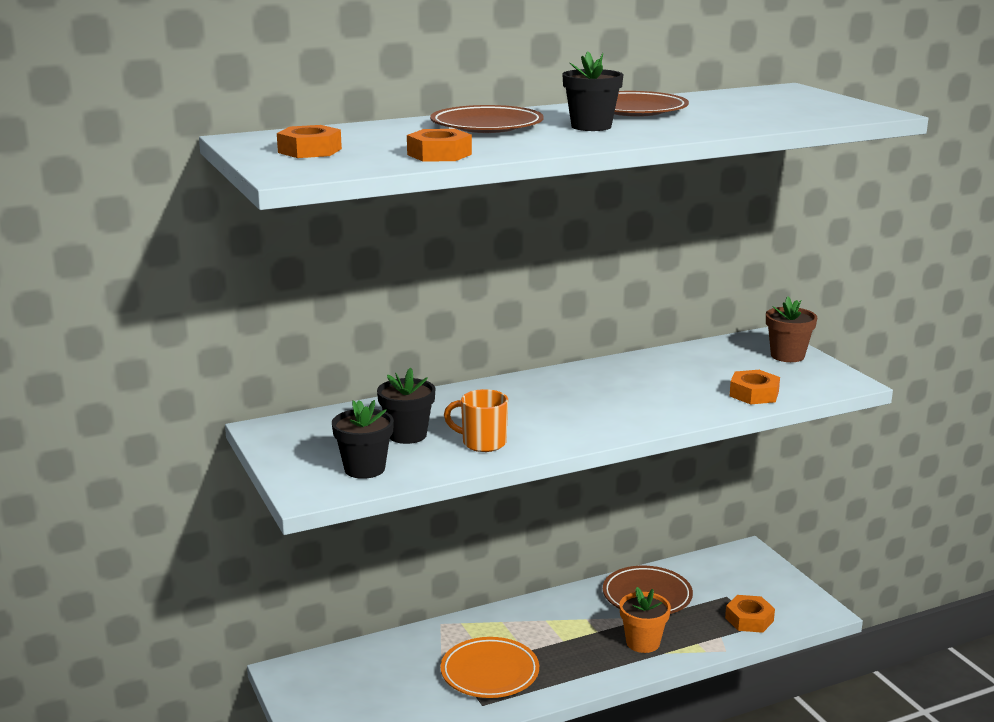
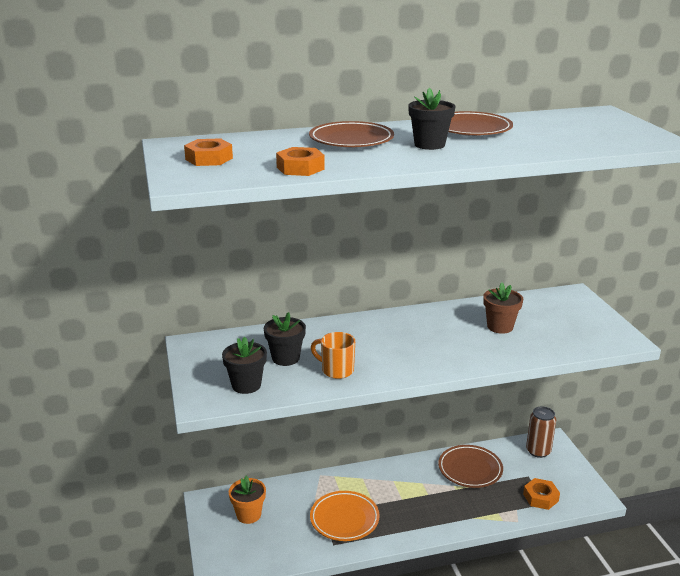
camera: 10 degrees right, 5 degrees up
(643, 643) = (458, 507): orange flower pot -> orange flower pot (249, 515)
(733, 565) = (538, 451): none -> brown can
(754, 394) = (550, 344): orange nut -> none
(787, 356) = (586, 311): brown flower pot -> brown flower pot (500, 327)

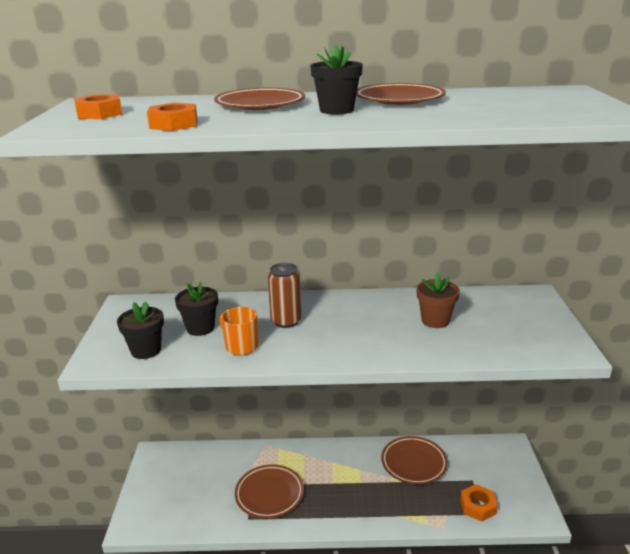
camera: 15 degrees right, 0 degrees up
(249, 515) = (184, 474): orange flower pot -> none
(344, 519) = (269, 494): orange plate -> brown plate
(538, 451) = (492, 455): brown can -> brown can (286, 321)

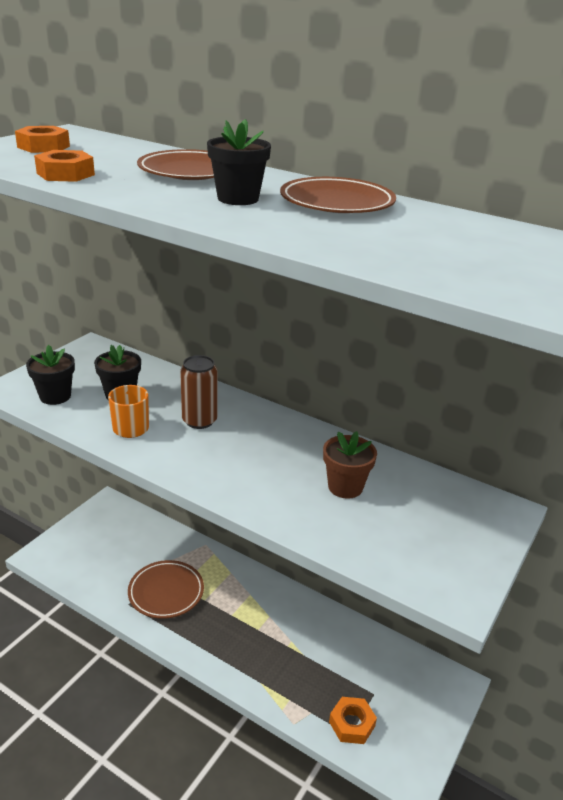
camera: 30 degrees right, 5 degrees up
(414, 463) = (328, 640): brown plate -> none

